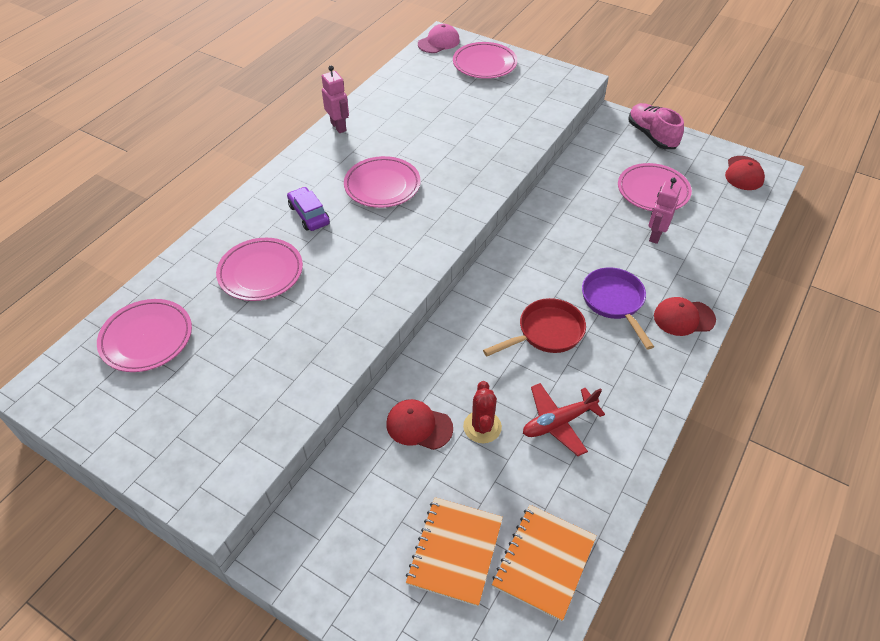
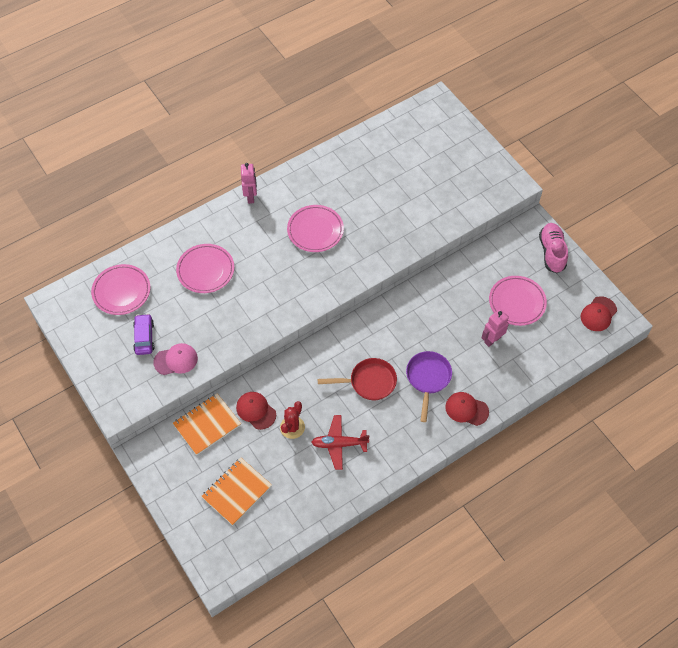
camera: 25 degrees right, 10 degrees up
(309, 214) = (255, 236): purple car -> purple car (144, 337)
(338, 126) = (311, 165): pink robot -> pink robot (251, 196)
(438, 42) = (429, 106): pink cap -> pink cap (176, 360)
(484, 64) = (452, 142): pink plate -> none
(544, 562) = (281, 519): orange notebook -> orange notebook (207, 424)

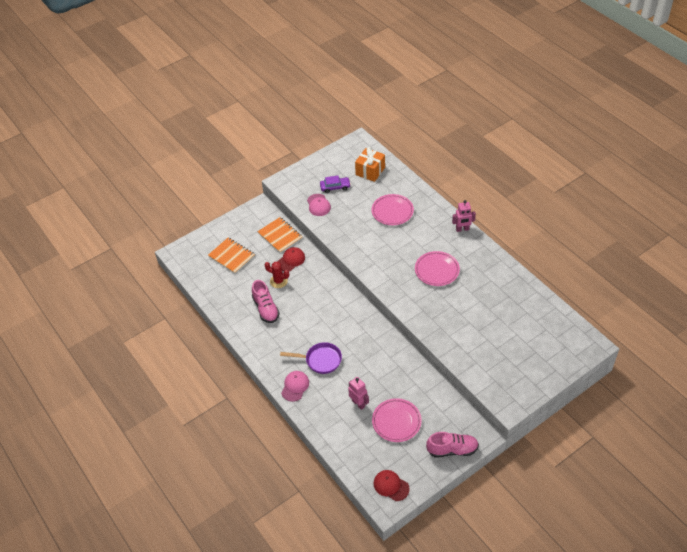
camera: 90 degrees right, 10 degrees down
(121, 291) = (370, 171): pink plate -> orange gift
(339, 444) = (266, 309): red plane -> pink shoe
(369, 382) = (316, 323): red pan -> none
(466, 409) = (295, 386): red cap -> pink cap

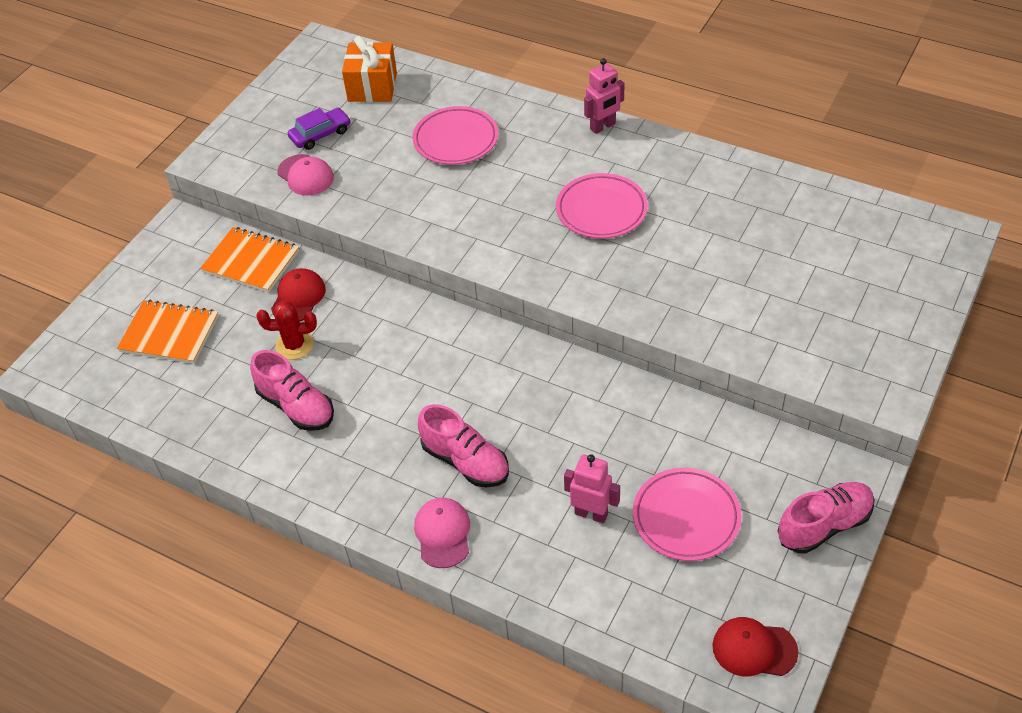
camera: 25 degrees left, 0 degrees up
(320, 360) = (465, 461): purple pan -> pink shoe

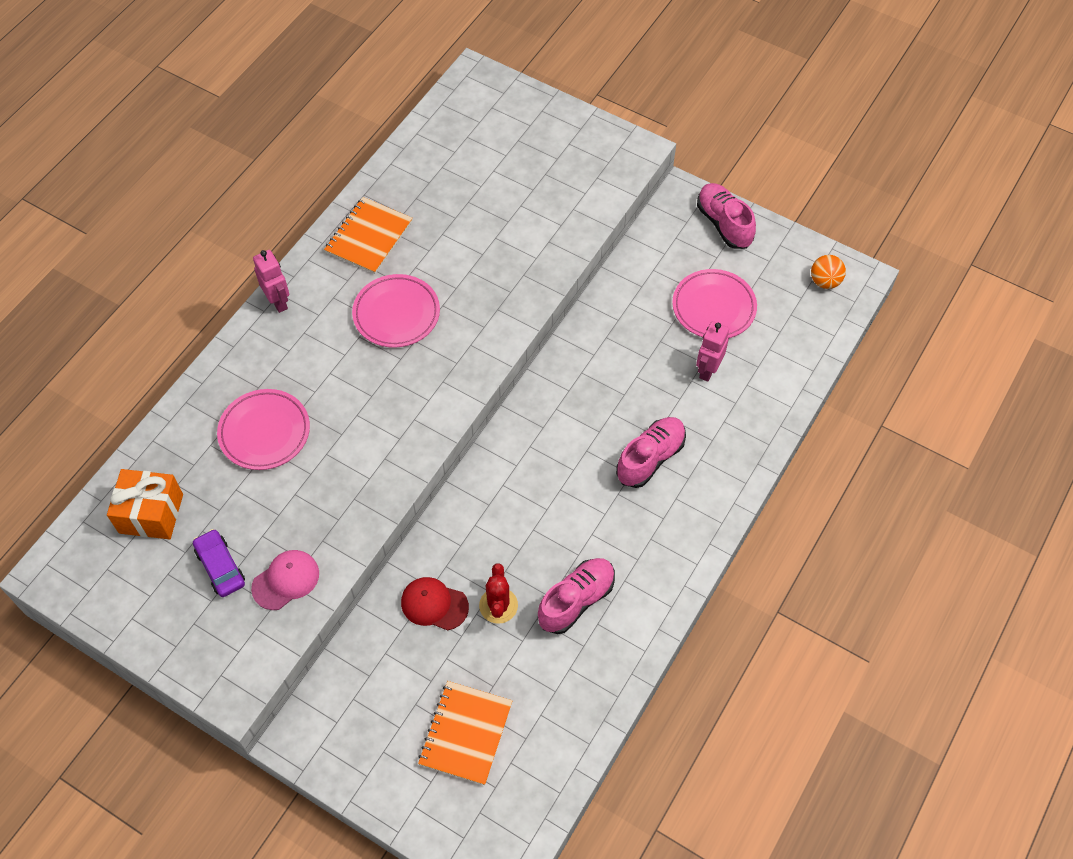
camera: 90 degrees left, 10 degrees up
(251, 261) = (373, 655): orange notebook -> orange notebook (369, 237)
(443, 533) = (723, 478): pink cap -> none
(754, 649) = (825, 281): red cap -> orange ball

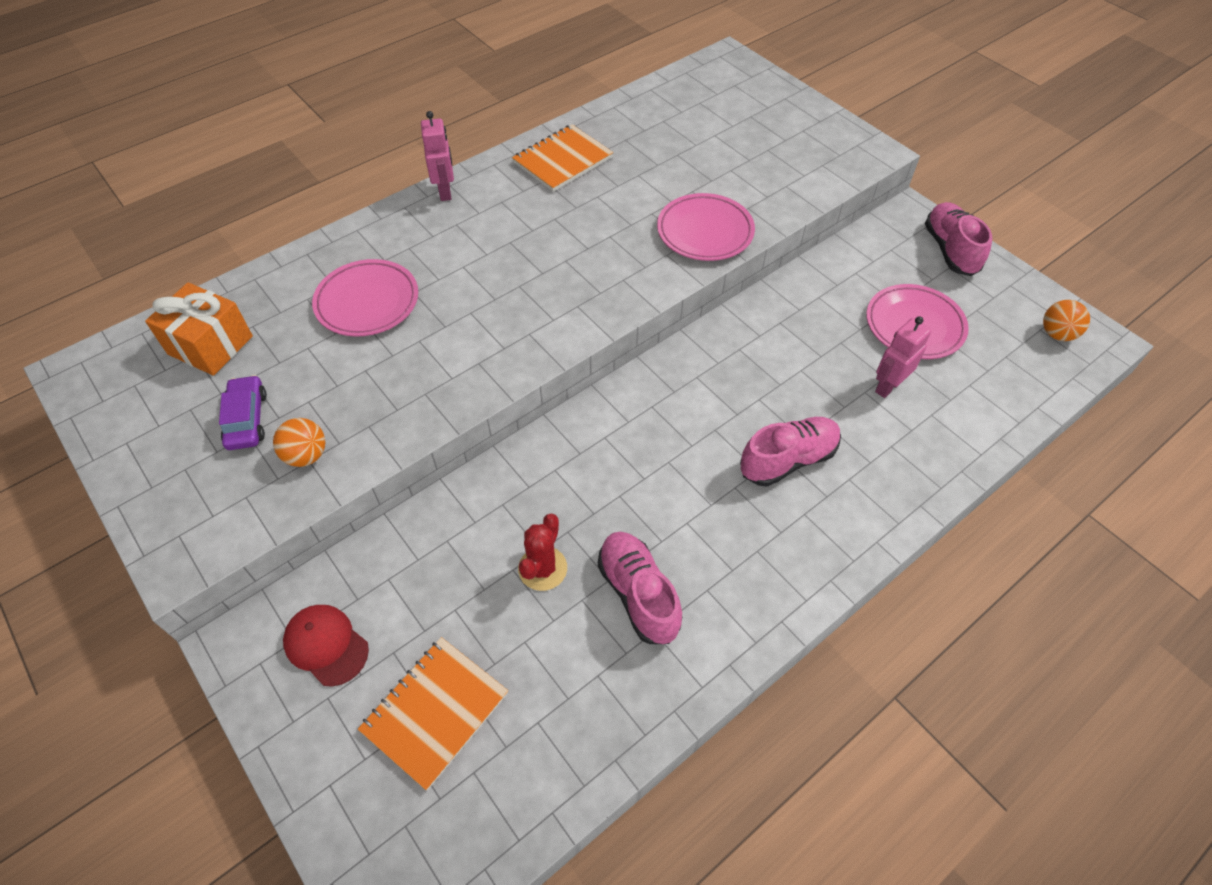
camera: 20 degrees right, 5 degrees down
(286, 580) = (306, 455): pink cap -> orange ball
(396, 314) = (558, 232): pink plate -> pink plate (705, 232)
(434, 604) = (469, 542): red cap -> red cap (326, 645)
(576, 600) = (638, 594): pink shoe -> pink shoe turned 90 degrees counterclockwise

